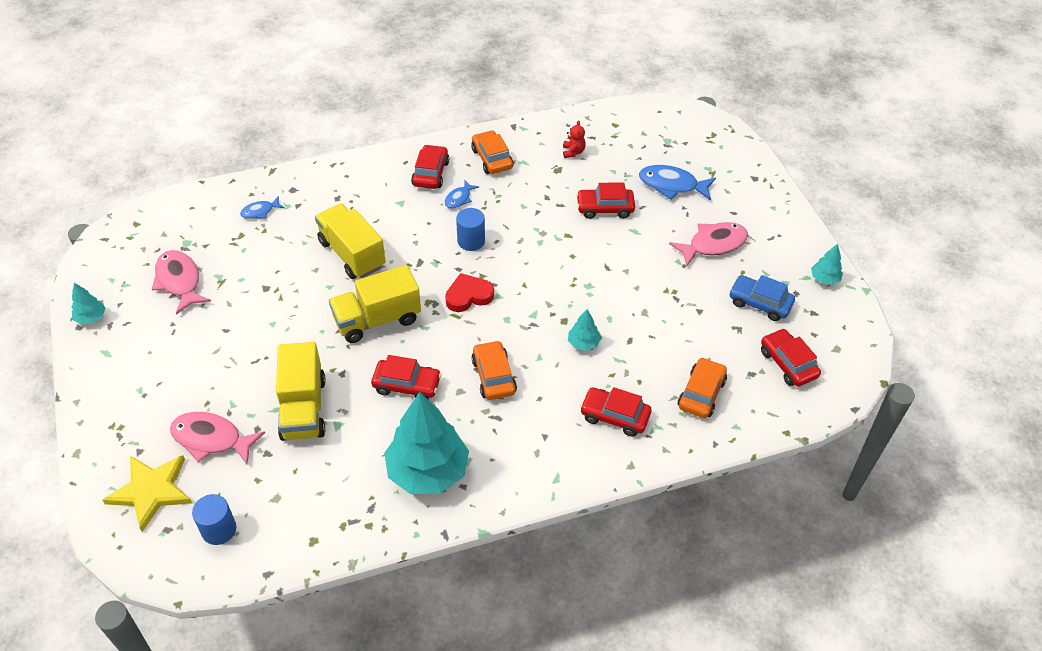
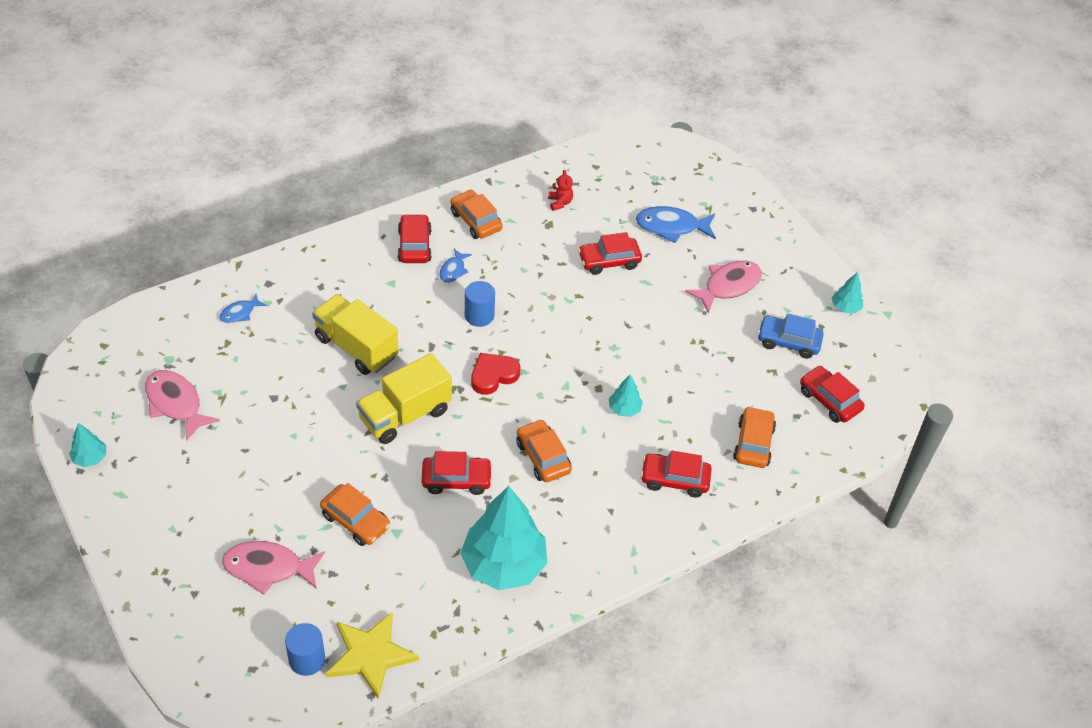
camera: 15 degrees left, 0 degrees up
(151, 491) = (222, 632): yellow star -> yellow star (370, 655)
(303, 408) = (356, 521): yellow truck -> orange car

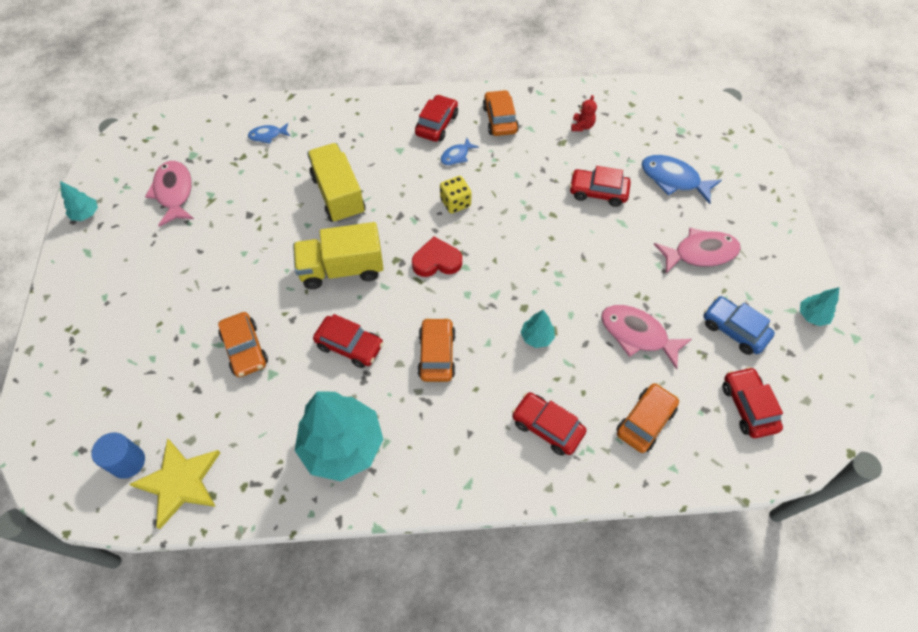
camera: 30 degrees right, 10 degrees up
(268, 568) = (151, 362): pink fish -> pink fish (637, 334)
(479, 315) = (455, 203): blue cylinder -> yellow dice

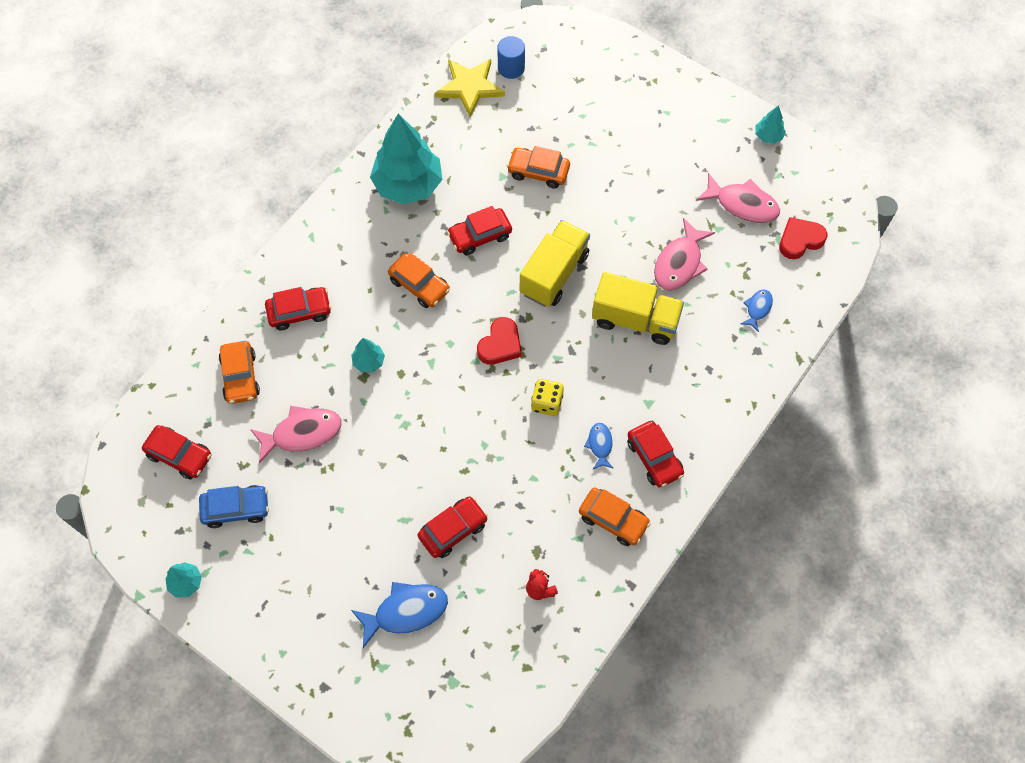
camera: 130 degrees right, 5 degrees up
(184, 144) = (800, 240): none -> red heart
(700, 253) = (318, 554): pink fish -> pink fish (679, 263)

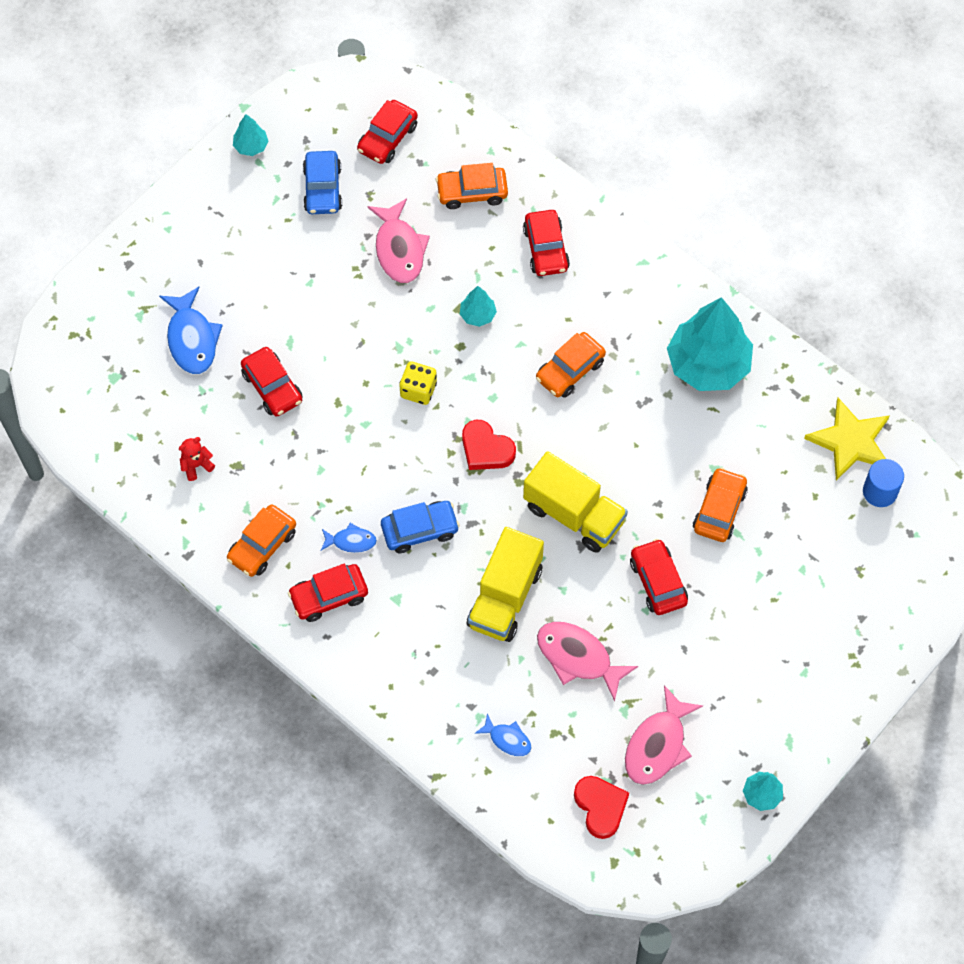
camera: 95 degrees right, 0 degrees up
(480, 236) = (631, 438): red car -> red car (658, 582)
(547, 403) = (408, 491): yellow dice -> yellow dice (418, 390)
(582, 390) = (420, 530): none -> blue car

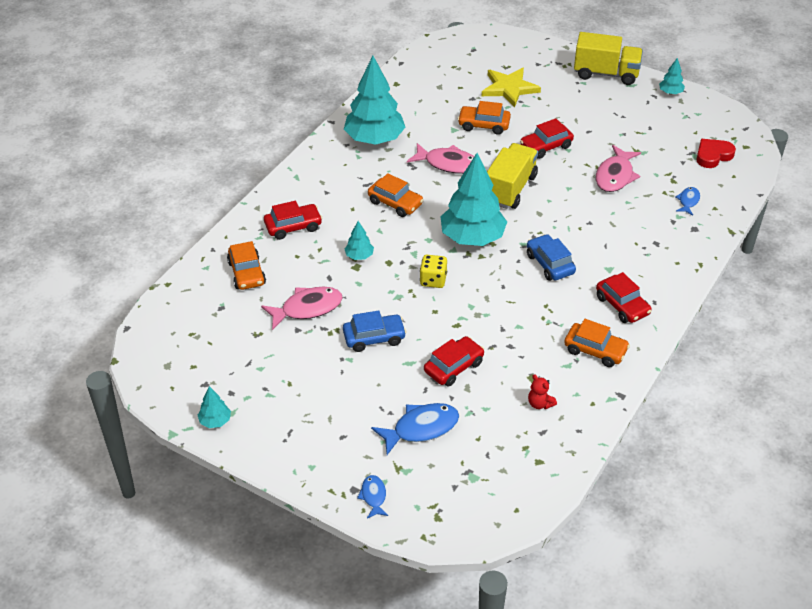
camera: 100 degrees left, 20 degrees down
(323, 189) = (255, 365): blue car -> blue car (374, 338)
(351, 541) = (573, 300): blue fish -> blue fish (373, 496)
(387, 138) = (198, 330): red car -> none
(486, 449) = (472, 238): red heart -> turquoise tree
(505, 597) = (585, 214): yellow truck -> yellow truck (606, 74)
(657, 745) = (659, 136): pink fish -> pink fish (448, 164)
(850, 441) = (416, 76): yellow star -> yellow star (509, 88)
(879, 491) = (448, 62): blue cylinder -> none

